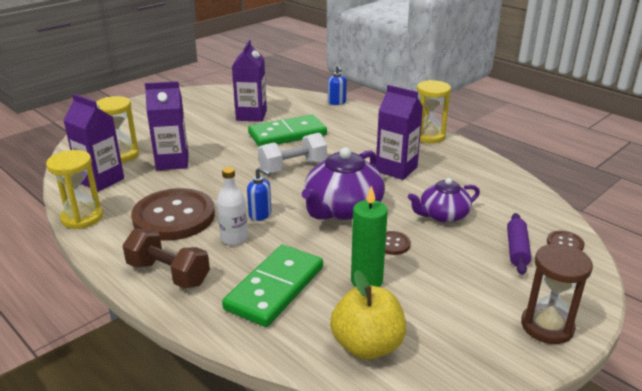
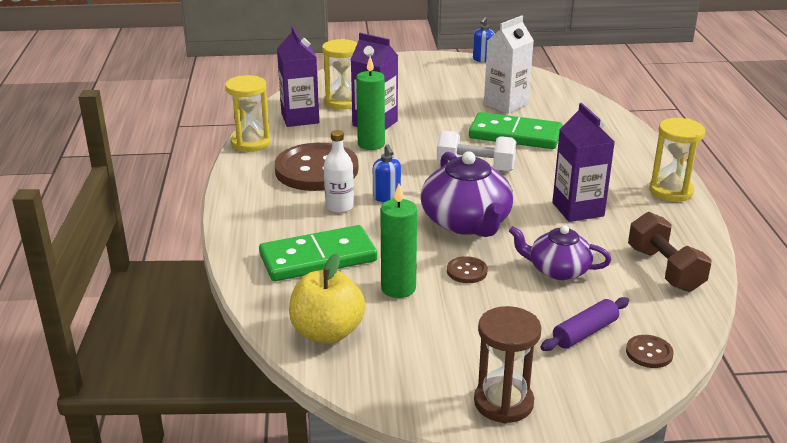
camera: 40 degrees right, 0 degrees up
(168, 274) = (257, 211): brown dumbbell -> brown dumbbell (665, 269)
(191, 179) = (371, 144): none -> green candle
(251, 115) = (506, 104): purple carton -> white carton
(337, 102) = (618, 120): blue soap dispenser -> blue soap dispenser (483, 59)
(342, 209) = (467, 222): purple teapot -> purple teapot turned 90 degrees counterclockwise

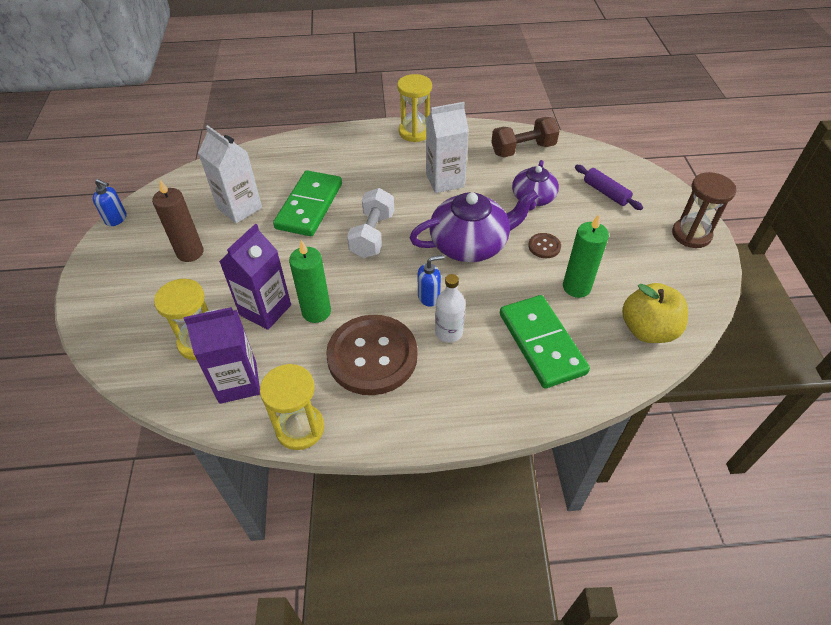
camera: 90 degrees left, 20 degrees up
(444, 90) = (190, 252): none -> brown candle
(578, 209) = (445, 180): purple carton -> white carton
(649, 353) = (618, 168): brown button -> none

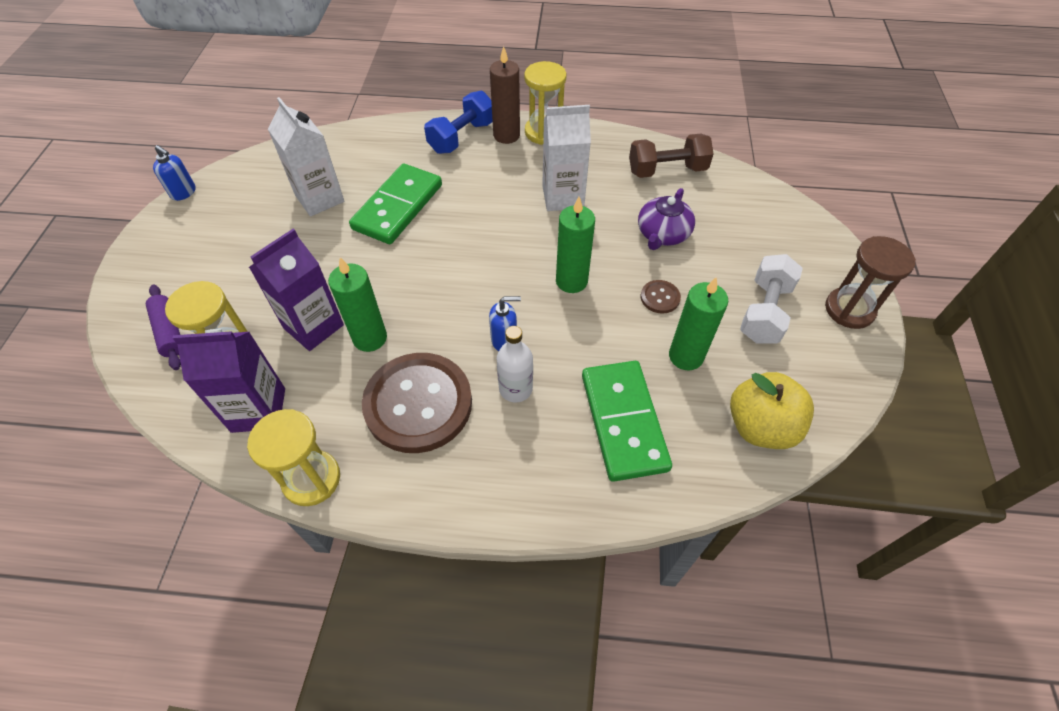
camera: 10 degrees right, 5 degrees up
(190, 252) = (251, 244): brown candle -> brown candle (506, 135)
(347, 144) = (462, 137): none -> blue dumbbell
(372, 235) = (460, 253): white dumbbell -> white dumbbell (764, 312)
(470, 244) = (571, 281): purple teapot -> green candle
(605, 193) = (754, 239): purple rolling pin -> purple rolling pin (169, 332)

